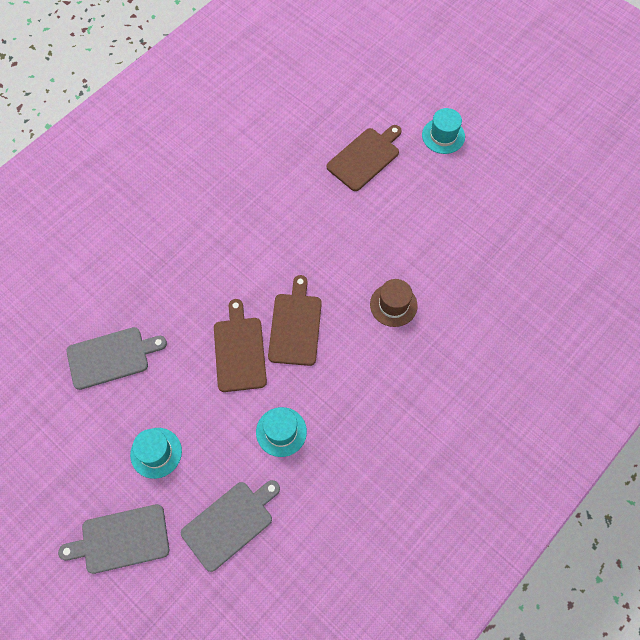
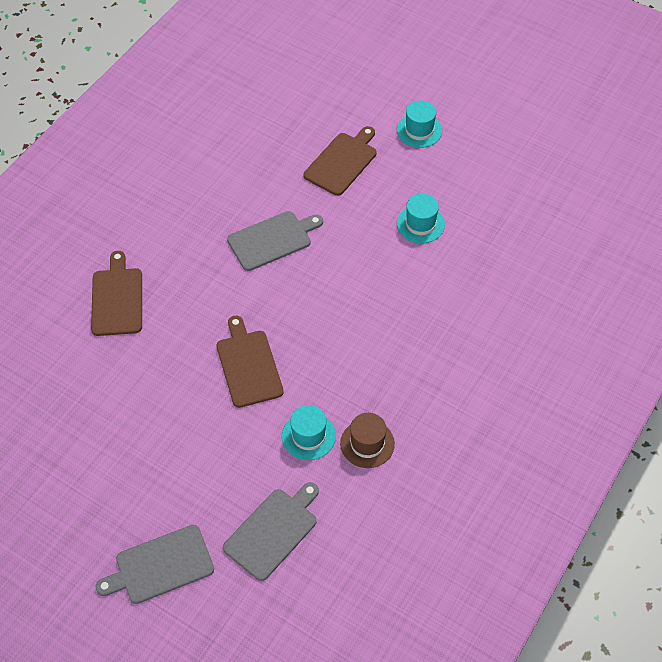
camera: 10 degrees left, 10 degrees down
(111, 357) = (112, 392): grey cutting board -> grey cutting board (272, 240)
(156, 453) = (180, 477): turquoise hat -> turquoise hat (420, 224)
(295, 326) = (302, 333): brown cutting board -> brown cutting board (117, 298)
(393, 305) = (400, 298): brown hat -> brown hat (367, 443)

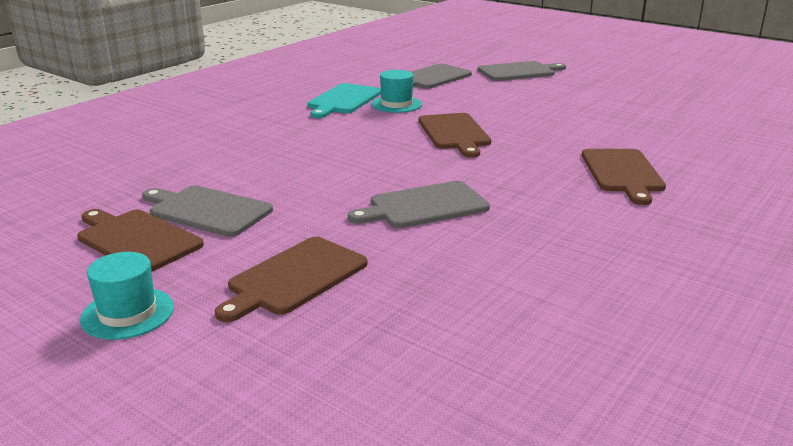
camera: 175 degrees left, 30 degrees down
(367, 443) = (343, 100): brown hat -> turquoise cutting board
(420, 224) = (207, 210): turquoise hat -> grey cutting board
(449, 189) = (136, 239): none -> brown cutting board

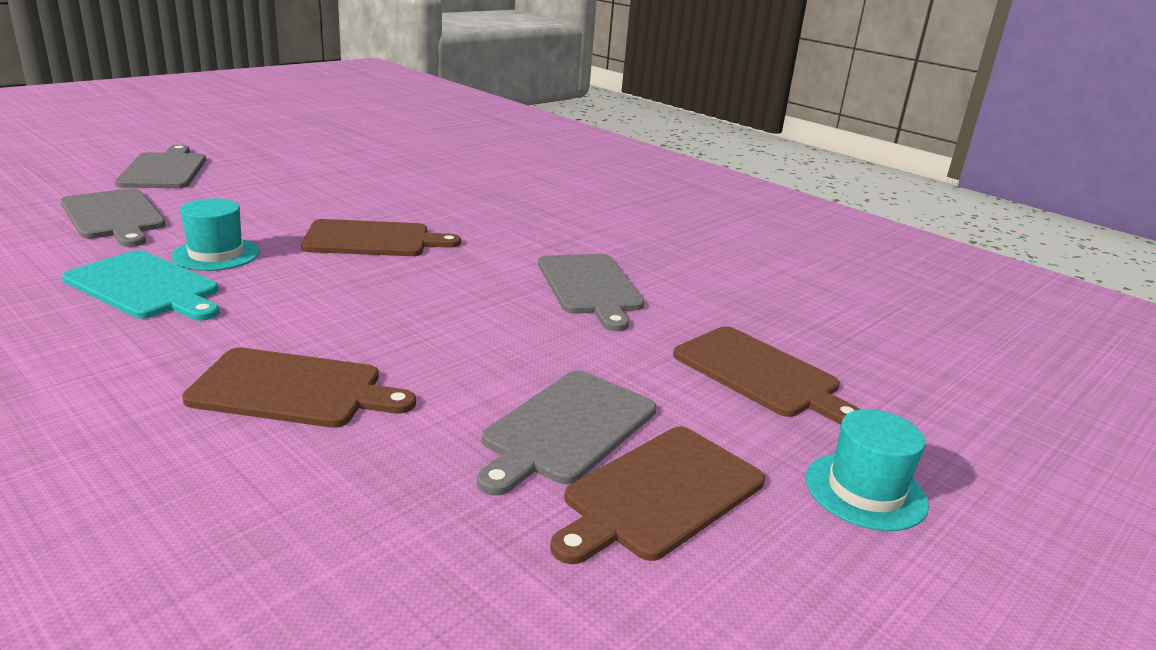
camera: 85 degrees left, 0 degrees up
(622, 173) = (537, 196): brown cutting board -> brown cutting board (294, 389)

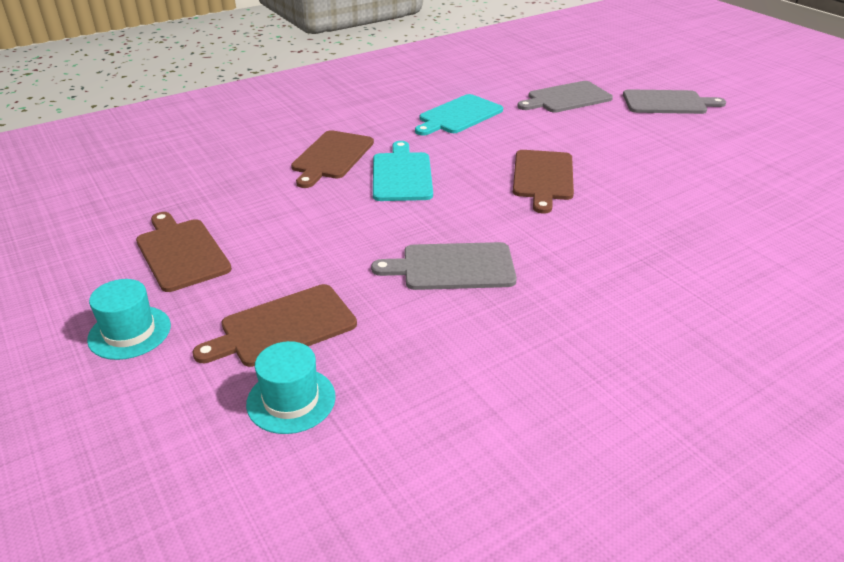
camera: 105 degrees right, 10 degrees up
(216, 254) = (508, 129): turquoise hat -> turquoise hat (291, 400)
(365, 324) = (401, 175): none -> turquoise cutting board
(566, 429) = (256, 231): grey cutting board -> none

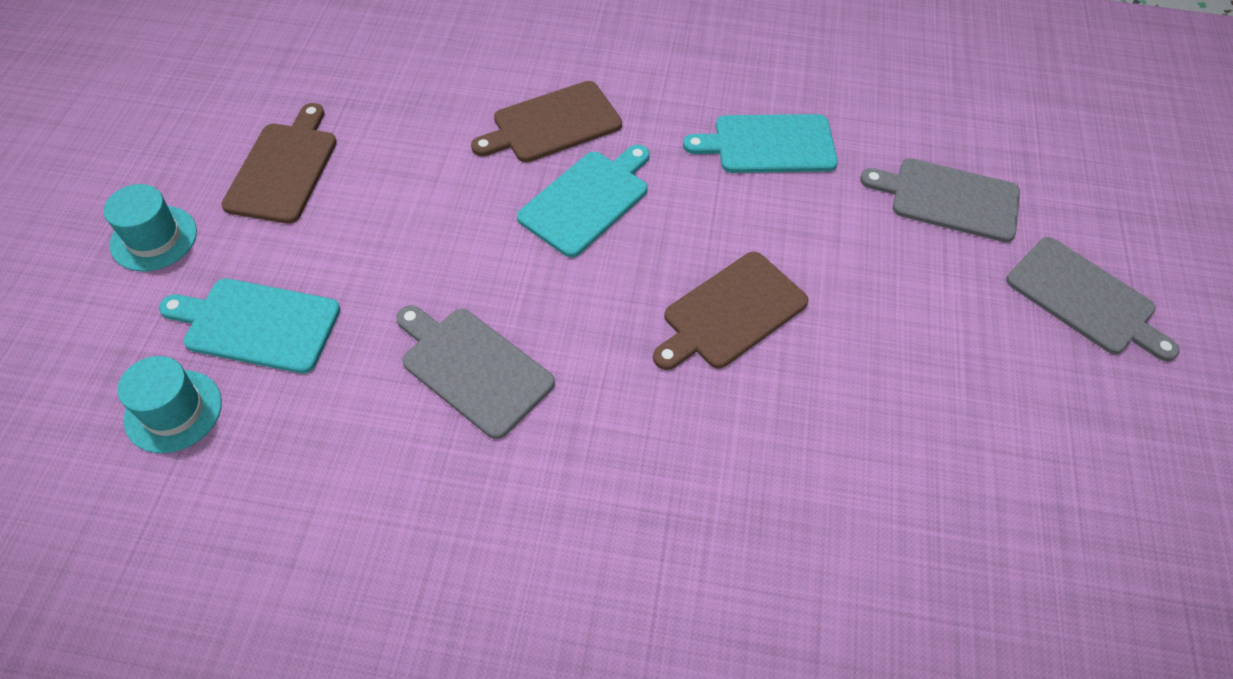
camera: 40 degrees right, 20 degrees up
(283, 327) = (257, 324): brown cutting board -> turquoise cutting board

